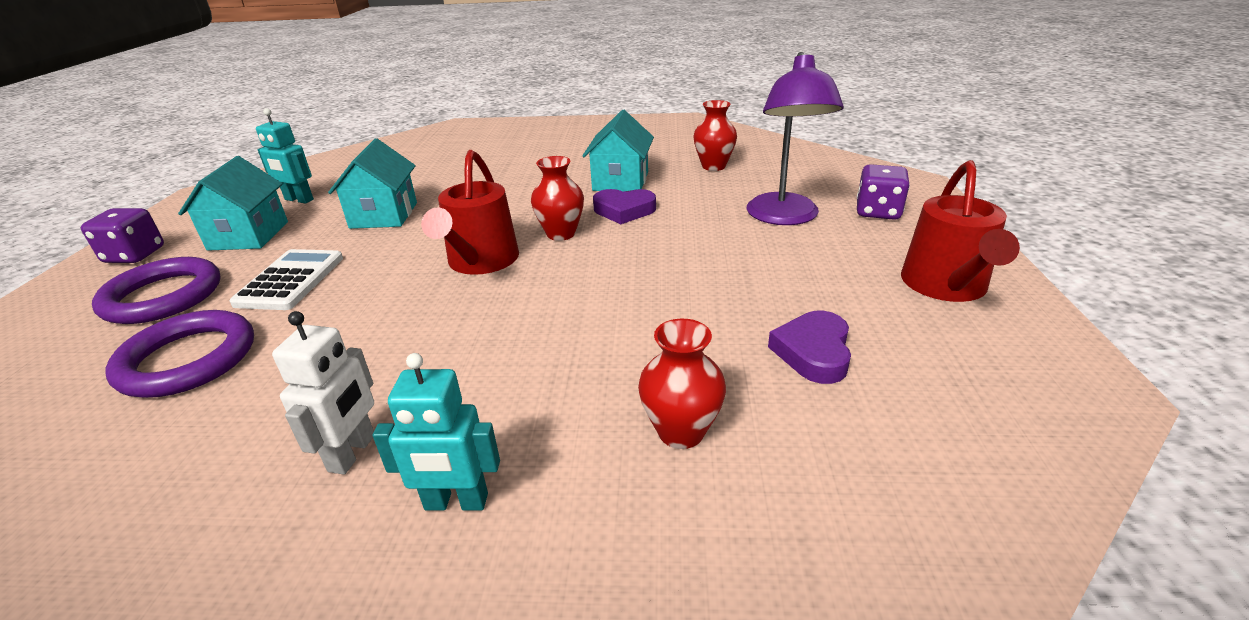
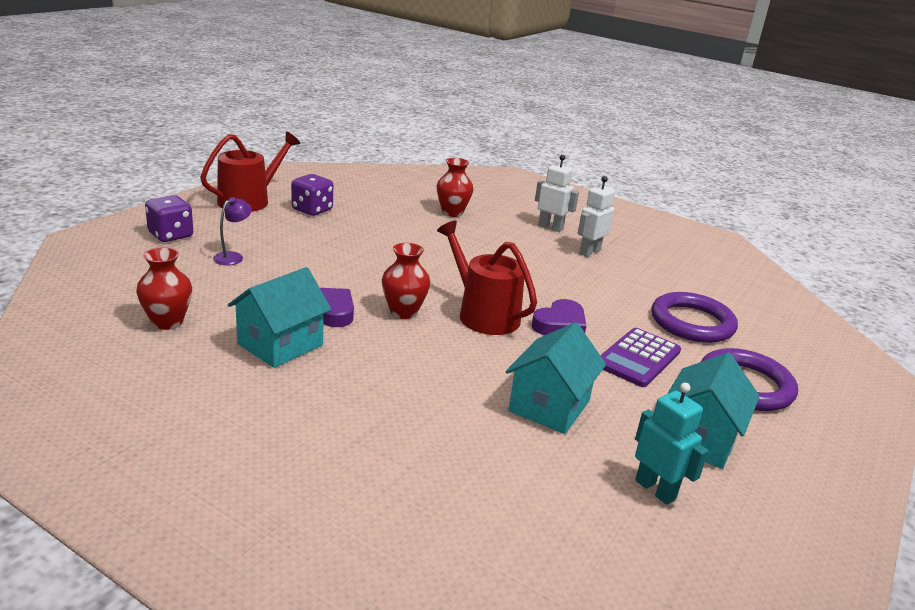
camera: 155 degrees left, 5 degrees down
(135, 255) = (818, 460): purple dice -> purple dice (312, 210)
(290, 280) = (638, 358): white calculator -> purple calculator
(456, 502) = (550, 227): turquoise robot -> white robot
(480, 261) = (483, 314): red watering can -> red watering can turned 75 degrees counterclockwise
(784, 217) = (233, 257): purple lamp -> purple lamp, size x0.46
(813, 352) = (362, 209): purple heart -> purple heart (560, 324)

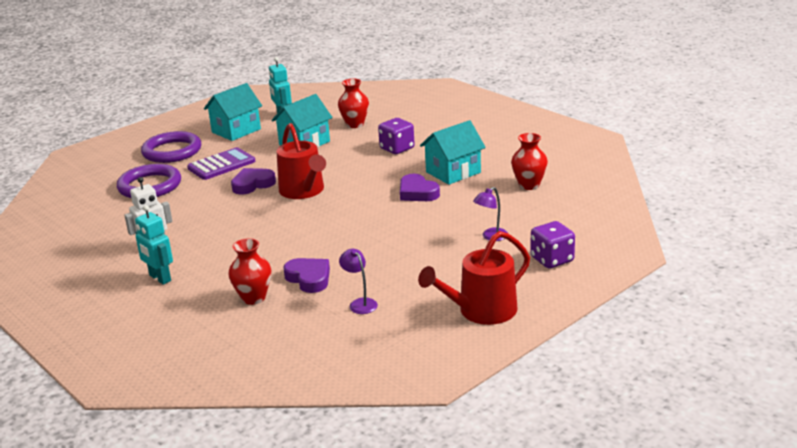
camera: 160 degrees left, 0 degrees up
(312, 210) = (411, 298): purple dice -> purple dice (397, 149)
(357, 207) = (360, 303): none -> purple lamp
(403, 312) = (362, 192): red vase -> red vase (355, 124)
(413, 225) = (309, 278): none -> purple heart
(550, 227) = (160, 278): white robot -> turquoise robot

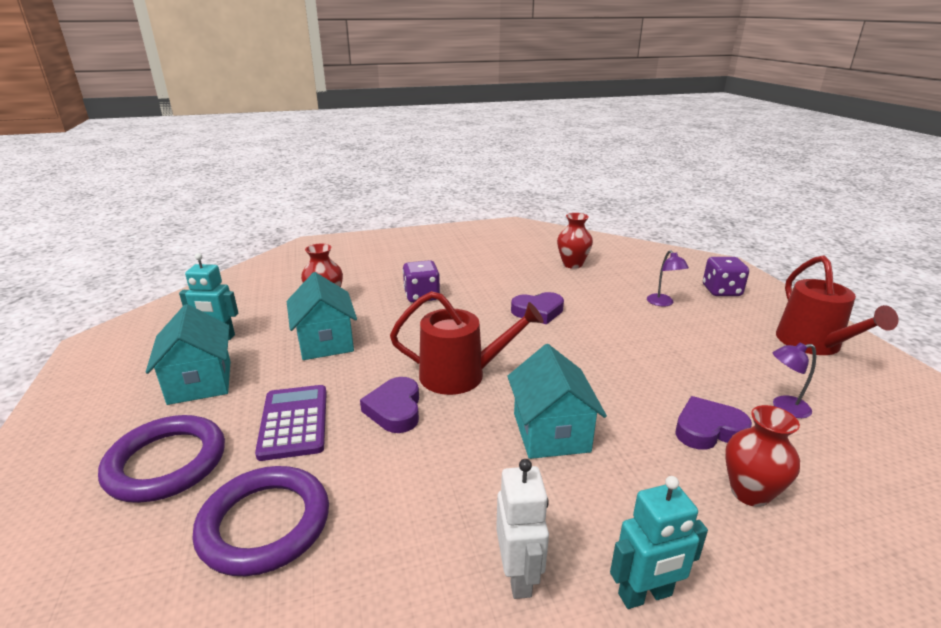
camera: 65 degrees left, 0 degrees up
(453, 172) = (511, 285): turquoise house -> turquoise house (551, 432)

